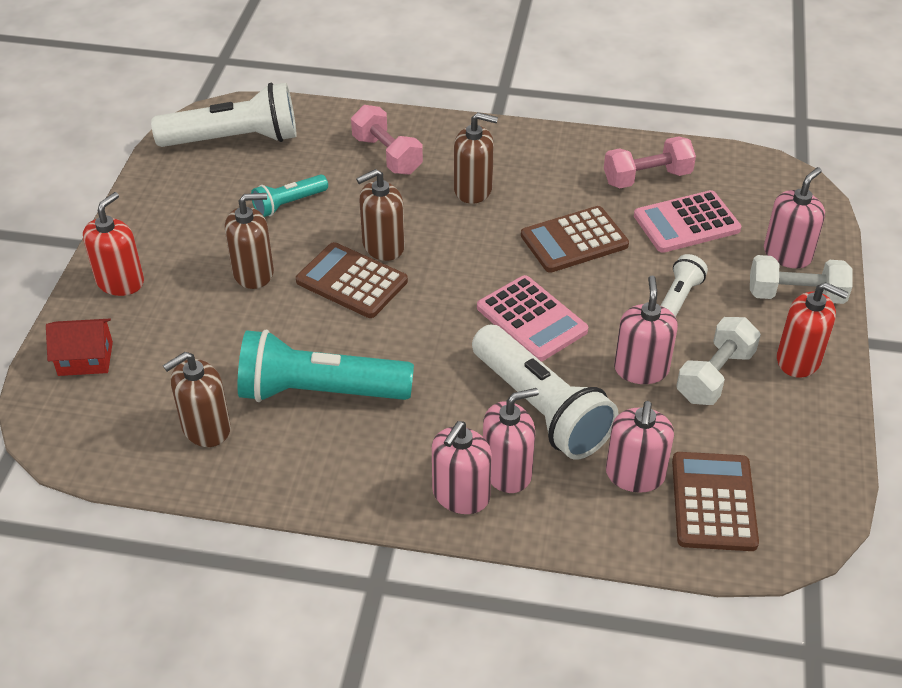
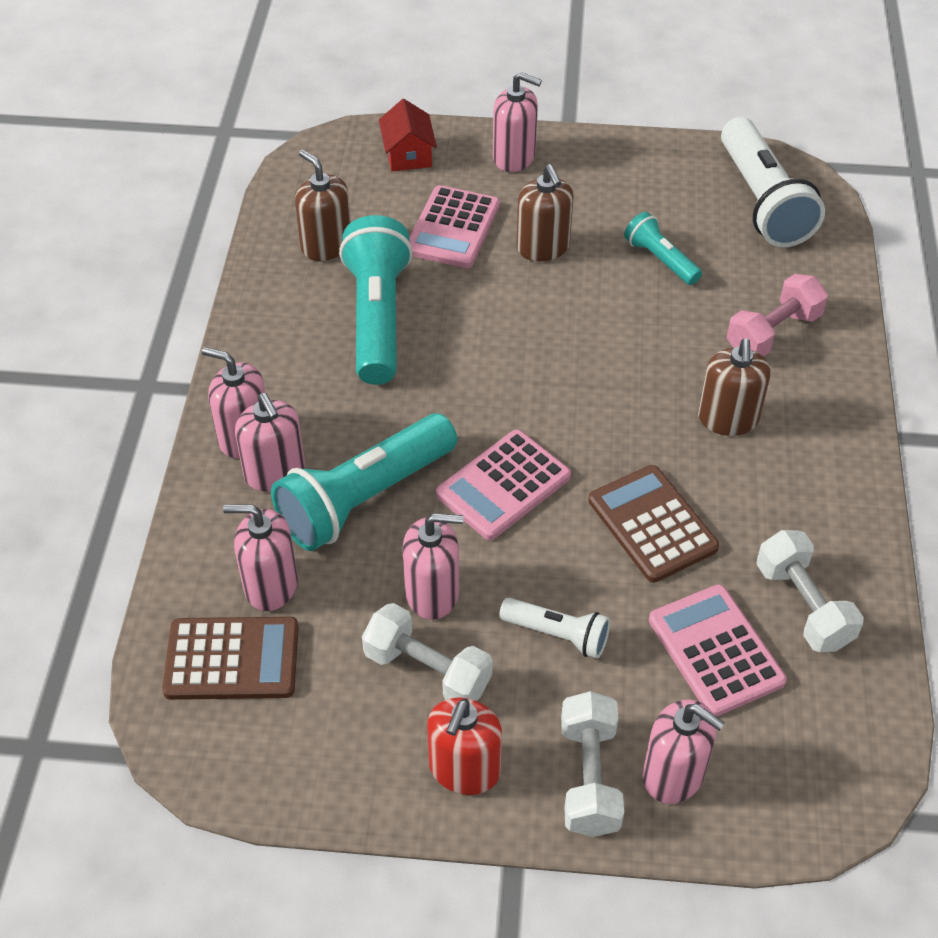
camera: 85 degrees right, 5 degrees up
(120, 282) = (514, 157): red soap dispenser -> pink soap dispenser
(209, 331) = (452, 228): none -> pink calculator
(352, 281) = (542, 325): brown calculator -> none
(383, 246) = (605, 345): brown soap dispenser -> none
(541, 408) = (365, 498): white flashlight -> turquoise flashlight
(647, 178) = (803, 606): pink dumbbell -> white dumbbell

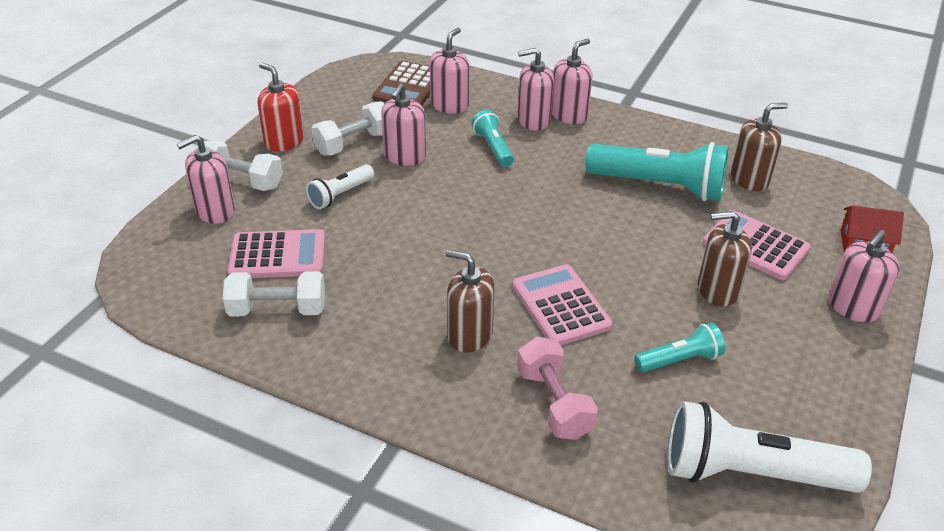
camera: 110 degrees right, 10 degrees down
(365, 498) = (493, 148): turquoise flashlight -> turquoise flashlight, size x0.52
(503, 485) = (470, 204): pink calculator -> pink calculator (561, 306)
(652, 524) = (395, 260): brown calculator -> none

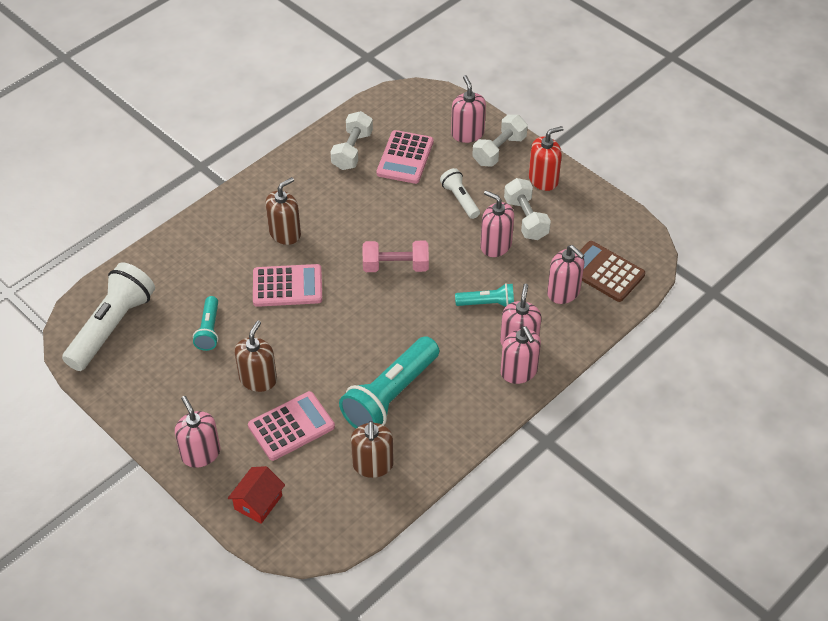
camera: 110 degrees right, 10 degrees up
(554, 403) = (210, 256): pink dumbbell -> pink dumbbell (395, 266)

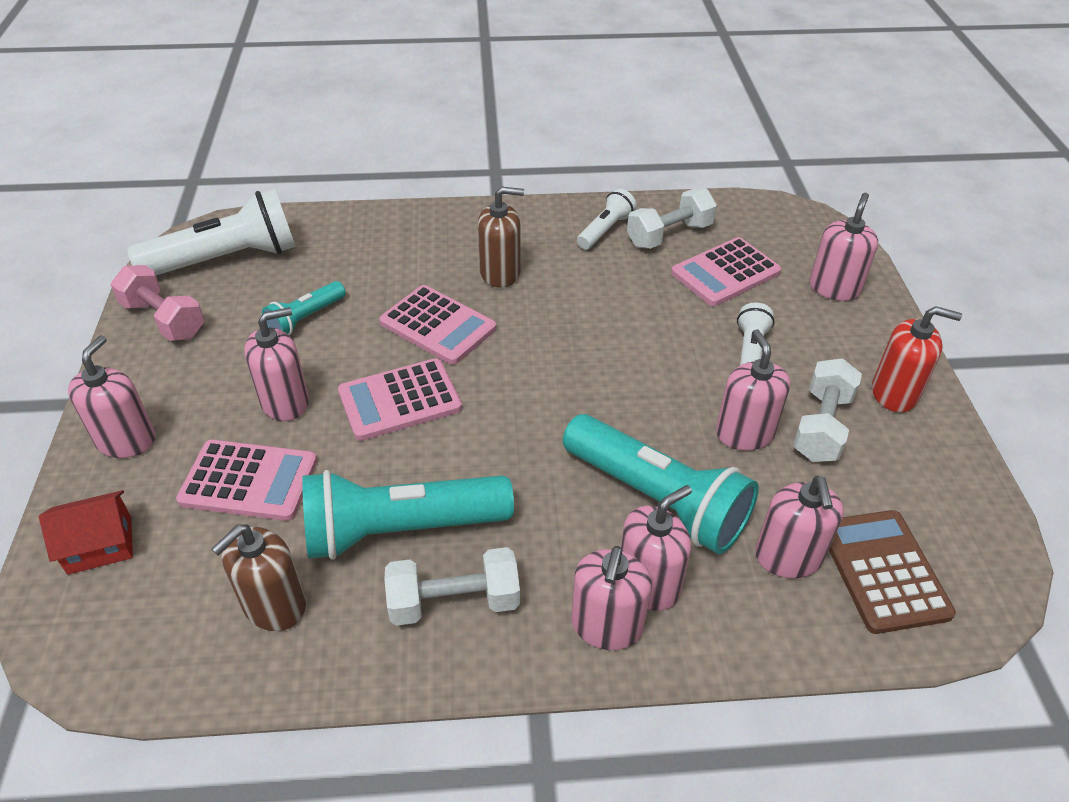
camera: 40 degrees right, 5 degrees down
(258, 379) = (285, 402): brown soap dispenser -> pink soap dispenser
(314, 169) = (605, 230): none -> white flashlight
(316, 338) = (400, 400): none -> pink calculator
(395, 266) = (585, 379): pink dumbbell -> pink dumbbell (164, 319)
(487, 303) = (657, 499): turquoise flashlight -> turquoise flashlight, size x1.92
(499, 150) = (860, 327): white dumbbell -> white dumbbell (454, 602)

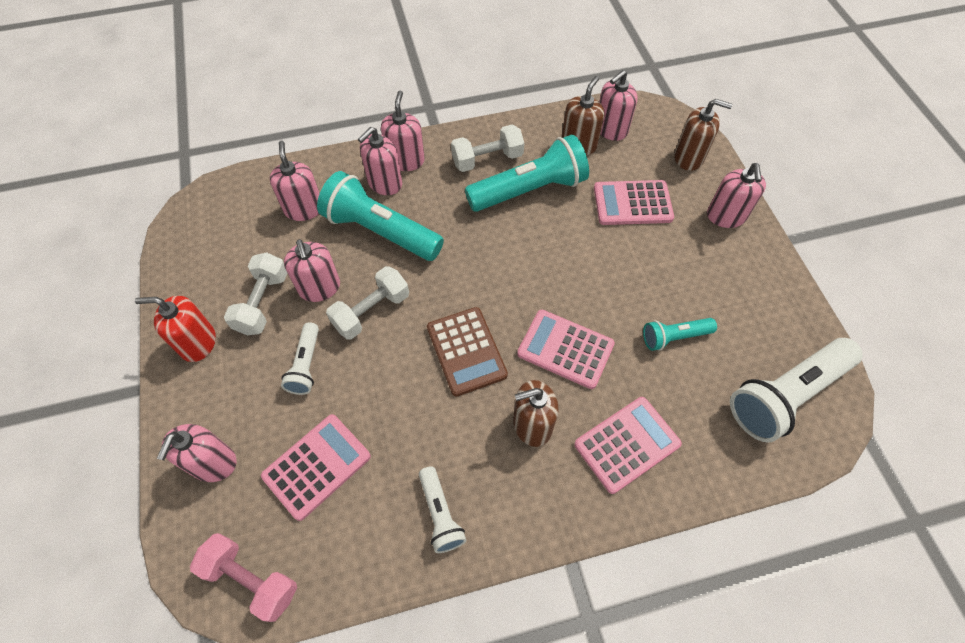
camera: 170 degrees right, 15 degrees up
(100, 545) = (689, 157): red house -> brown soap dispenser
(164, 319) = (783, 316): pink dumbbell -> pink dumbbell (251, 579)
(285, 402) = (644, 260): pink soap dispenser -> pink soap dispenser (610, 129)
(306, 319) = (674, 337): turquoise flashlight -> turquoise flashlight turned 135 degrees counterclockwise
(400, 400) = (566, 274): pink calculator -> pink calculator (627, 444)
(605, 230) = (440, 514): white flashlight -> white flashlight turned 45 degrees counterclockwise
(669, 235) = (372, 519): white dumbbell -> white dumbbell (371, 311)
(883, 571) = (249, 209): brown calculator -> brown calculator (466, 351)

